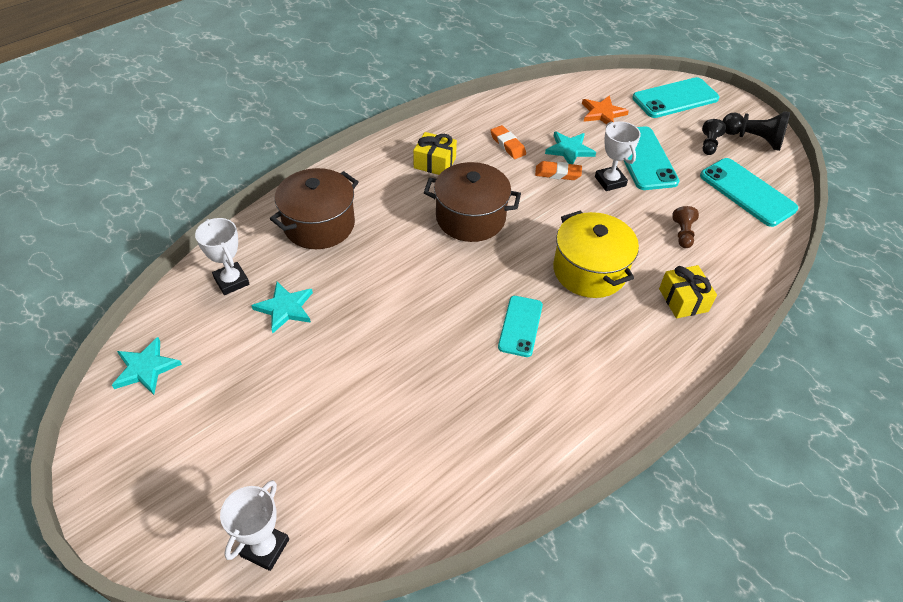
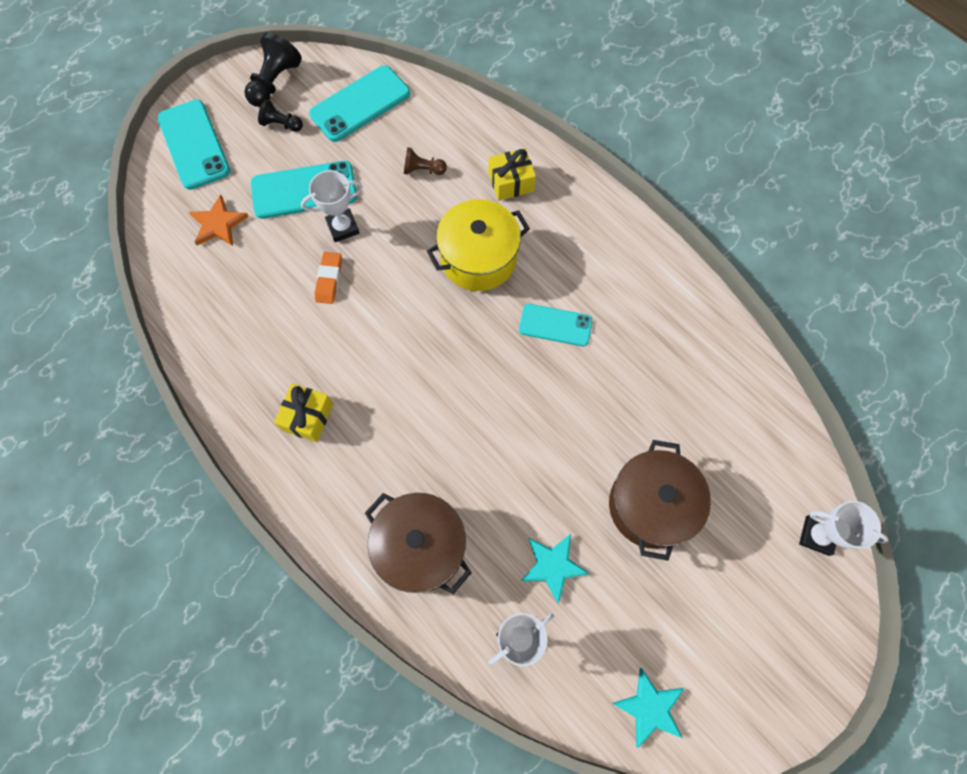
camera: 90 degrees left, 20 degrees up
(470, 218) = (404, 373): brown pot -> brown pot (650, 505)
(507, 145) = (275, 332): orange eraser -> none
(569, 150) = (287, 265): turquoise star -> none

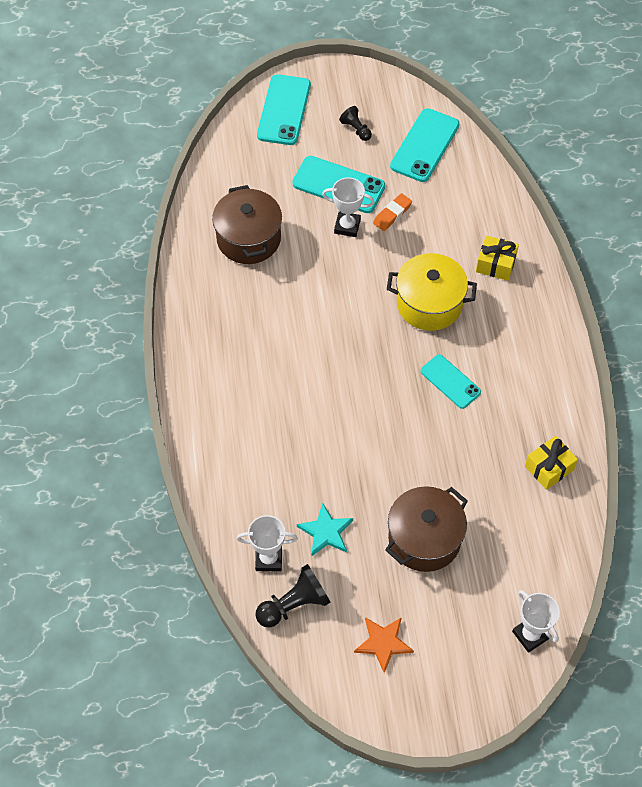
camera: 35 degrees right, 10 degrees down
(218, 224) = (262, 175): orange star -> orange star (383, 643)
(275, 82) = (373, 96): black pawn -> black pawn (294, 604)
(307, 417) = (232, 337): yellow gift -> yellow gift (549, 468)
(329, 279) = (311, 256): orange eraser -> orange eraser (392, 214)
(360, 104) = (424, 145): turquoise phone -> turquoise phone turned 60 degrees counterclockwise
(421, 547) = (247, 464): brown pot -> brown pot (248, 239)
(423, 170) = (436, 219): brown pawn -> none
(649, 708) = (323, 657): turquoise star -> none

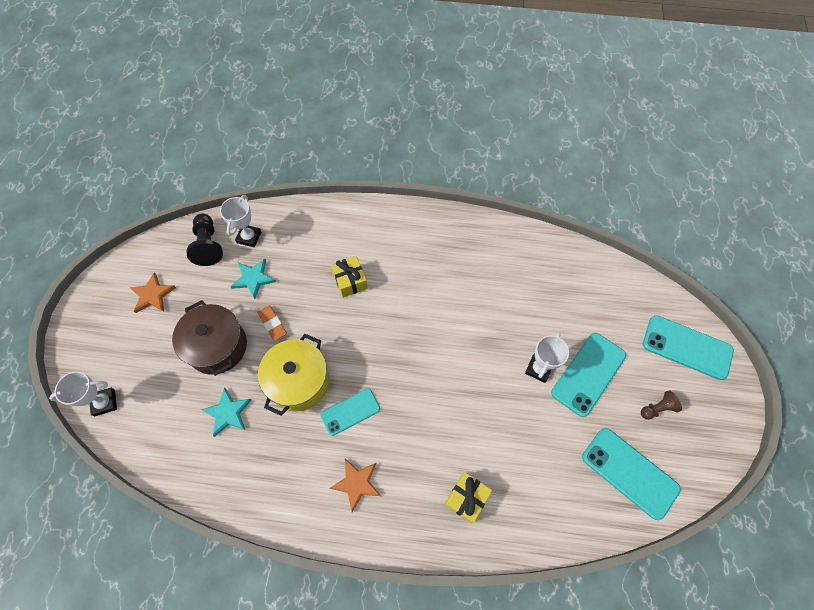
camera: 105 degrees right, 5 degrees up
(248, 239) = (539, 285): brown pot -> none
(356, 129) = (657, 408): black pawn -> brown pawn
(392, 214) = (546, 414): orange eraser -> orange eraser (272, 324)
(429, 304) = (436, 418): yellow pot -> yellow pot (299, 381)
(494, 499) = (228, 413): none -> turquoise star
(517, 356) = (357, 483): none -> orange star
(549, 468) = (236, 472): yellow gift -> yellow gift (350, 281)

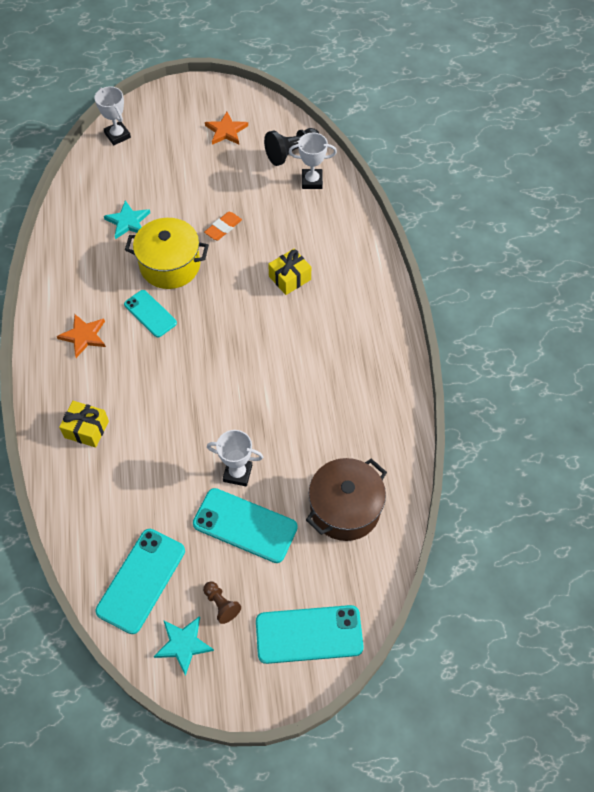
camera: 75 degrees right, 5 degrees down
(217, 346) = (188, 194): brown pot -> brown pot (345, 509)
(253, 279) = (266, 199): turquoise star -> turquoise star (183, 644)
(687, 347) = (309, 634): turquoise phone -> turquoise phone turned 75 degrees clockwise

